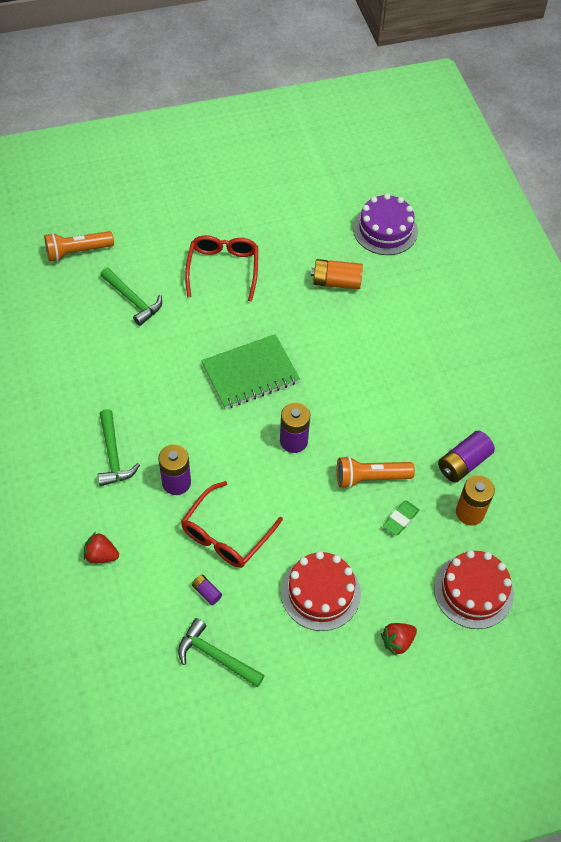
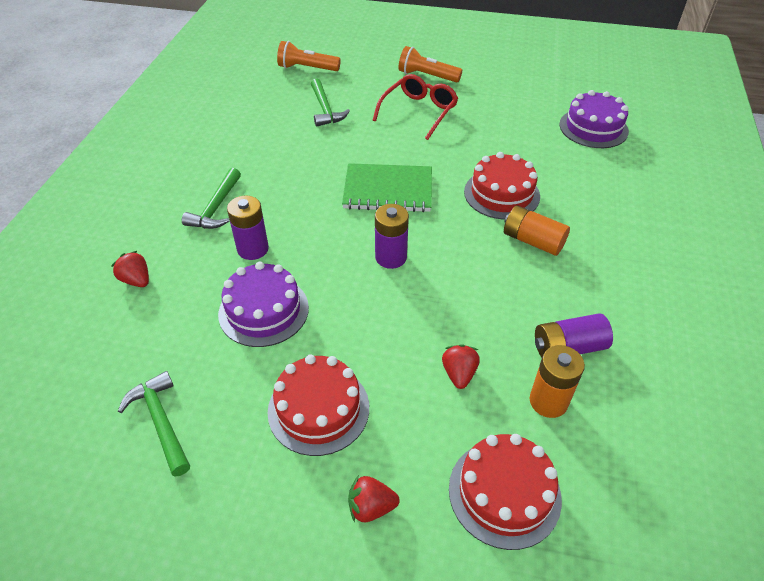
camera: 30 degrees right, 10 degrees down
(207, 592) = (203, 355): purple battery -> none
(226, 534) = (263, 310): red glasses -> purple cake
(336, 282) = (519, 150): orange battery -> orange battery (532, 241)
(346, 338) = (501, 194): none -> red cake
(370, 478) = (449, 320): orange flashlight -> orange flashlight (427, 76)
(400, 519) = (459, 374): green eraser -> red strawberry

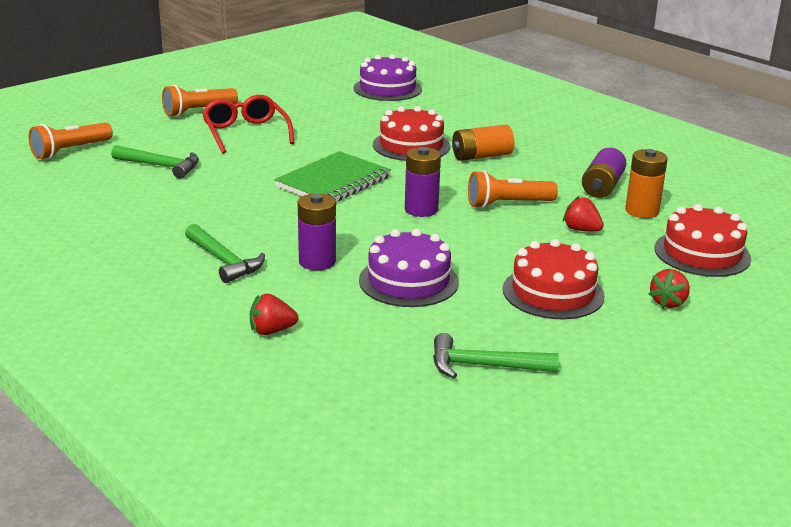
camera: 55 degrees left, 20 degrees down
(457, 301) = (507, 204): none -> orange flashlight

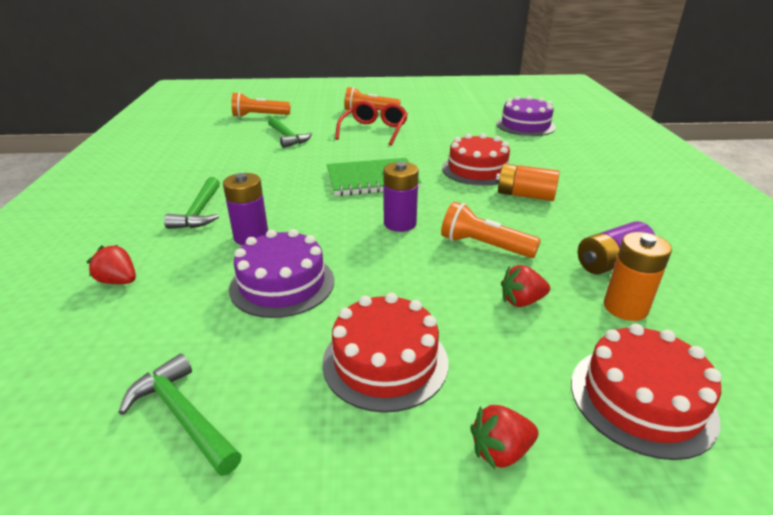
camera: 40 degrees right, 5 degrees up
(581, 230) = (522, 301): red strawberry -> red strawberry turned 90 degrees counterclockwise

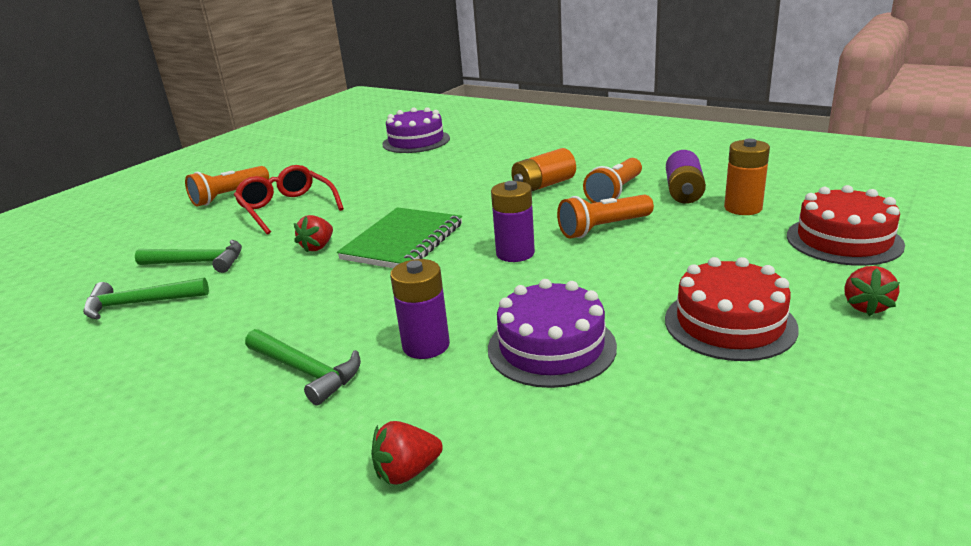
camera: 50 degrees left, 5 degrees down
(183, 416) = (728, 458): green hammer -> green hammer (140, 303)
(259, 116) = (86, 266): orange flashlight -> orange flashlight (615, 193)
(477, 170) = (467, 188): red cake -> none
(522, 301) = (700, 240): red strawberry -> red strawberry (318, 247)

